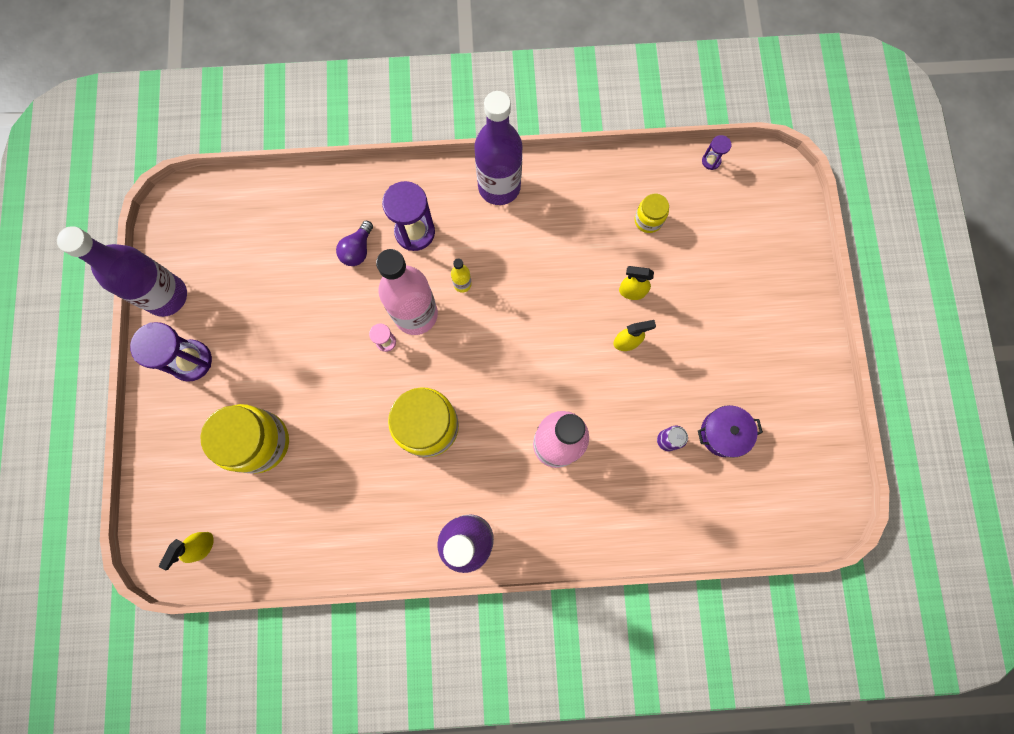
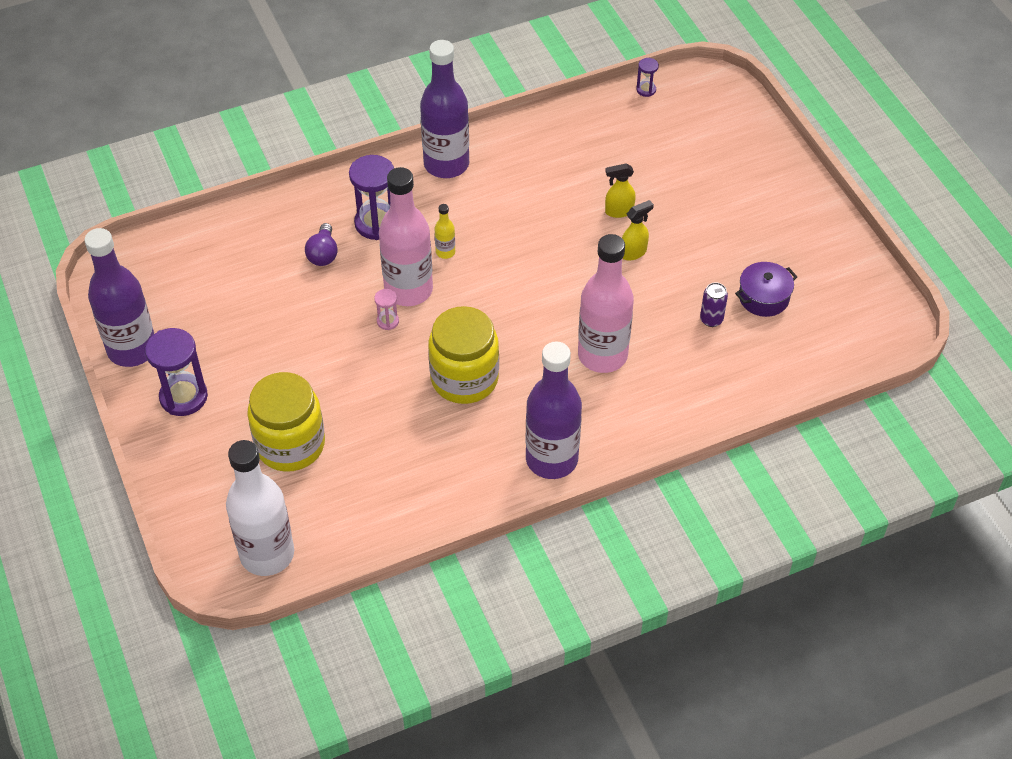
camera: 20 degrees left, 25 degrees down
(203, 546) = (267, 554): yellow spray bottle -> white bottle
(648, 220) = (607, 151): yellow jar -> none

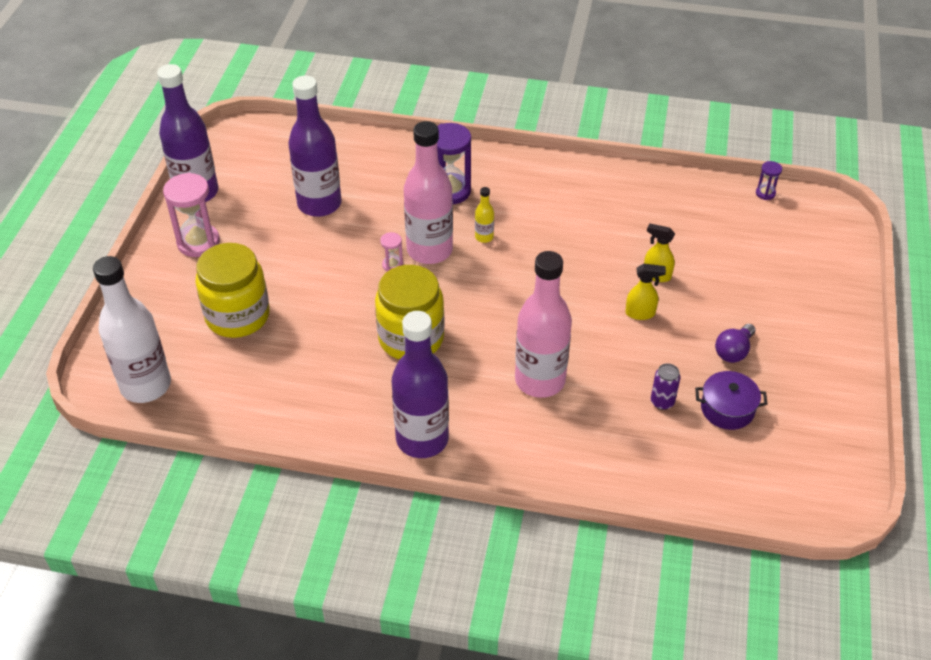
camera: 35 degrees right, 5 degrees down
(183, 397) = (198, 242): purple hourglass -> pink hourglass
(323, 254) = (390, 193): purple light bulb -> purple light bulb (733, 351)
(446, 164) = (544, 174): purple bottle -> purple bottle (319, 204)

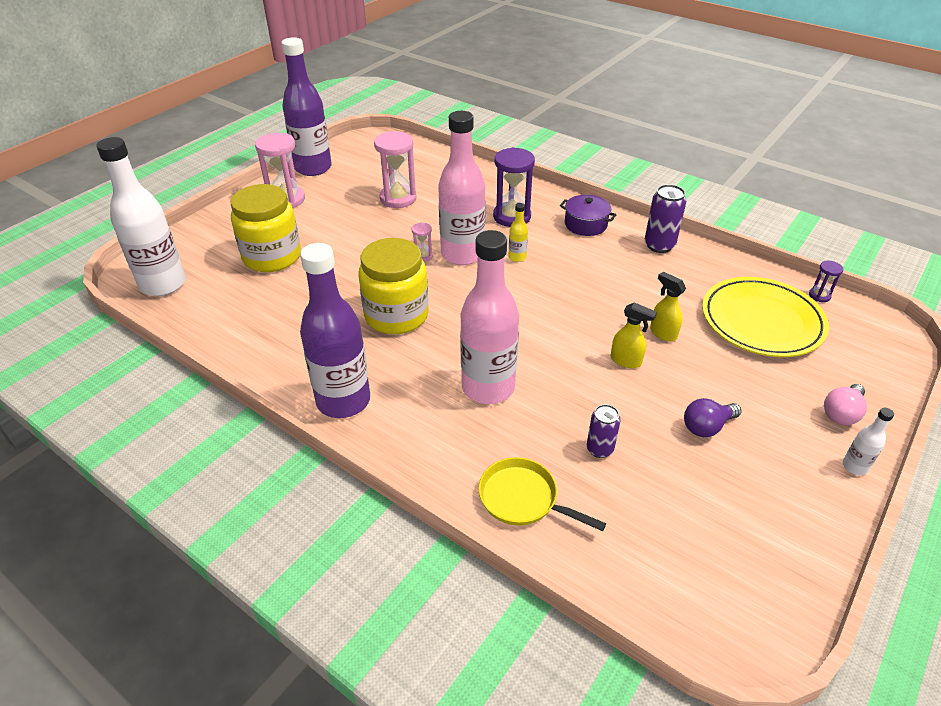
camera: 25 degrees right, 5 degrees down
(319, 204) = (398, 198): purple bottle -> pink hourglass
(606, 182) = (659, 245): none -> purple can
(626, 466) = (523, 499): none -> yellow pan
(727, 409) = (668, 481): purple pot -> purple pot (585, 224)
(730, 235) = (761, 321): none -> yellow plate
(826, 302) = (841, 413): none -> pink light bulb
(853, 345) = (854, 466): none -> white bottle

